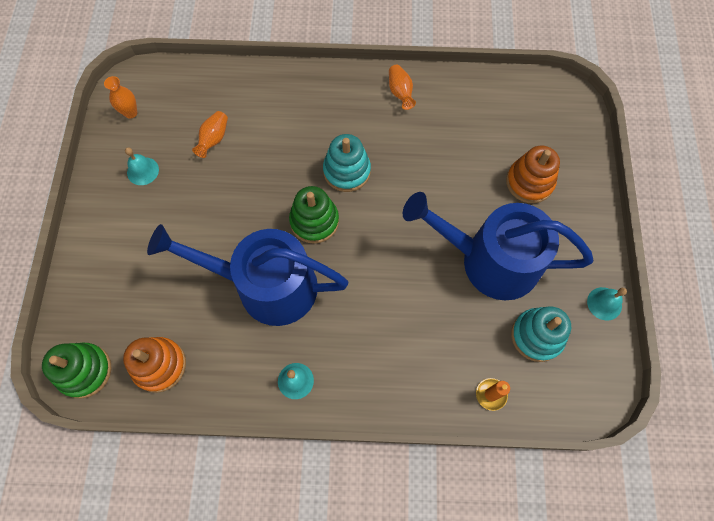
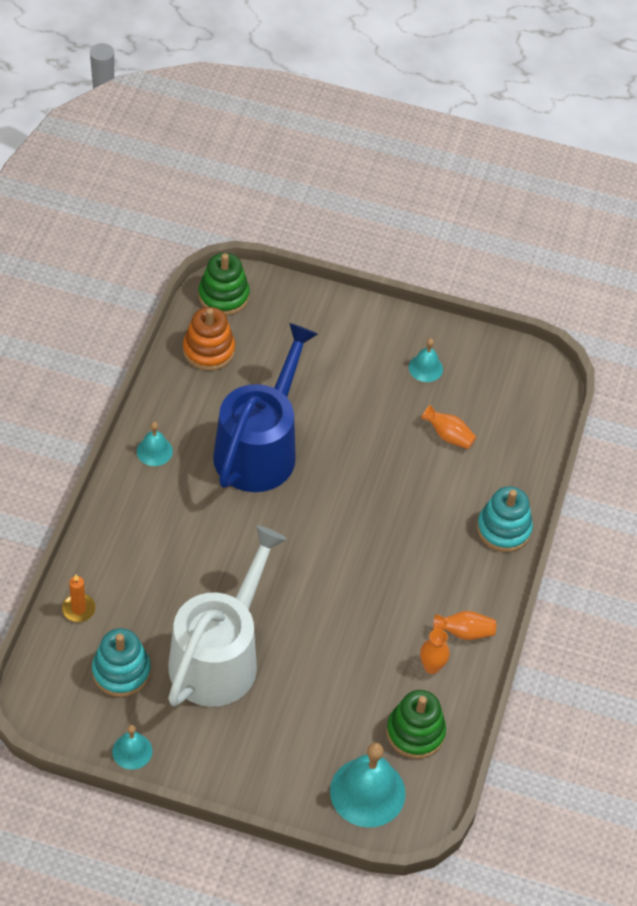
camera: 100 degrees right, 15 degrees down
(131, 113) = (503, 368): orange vase -> orange vase (431, 667)
(314, 221) = (319, 505): green stacking toy -> green stacking toy (415, 732)
(347, 171) = (372, 550): turquoise stacking toy -> turquoise stacking toy (503, 529)
(490, 261) = (219, 656): blue watering can -> white watering can
(529, 182) = (302, 730): orange stacking toy -> none
(559, 127) = (367, 792): none -> turquoise bell

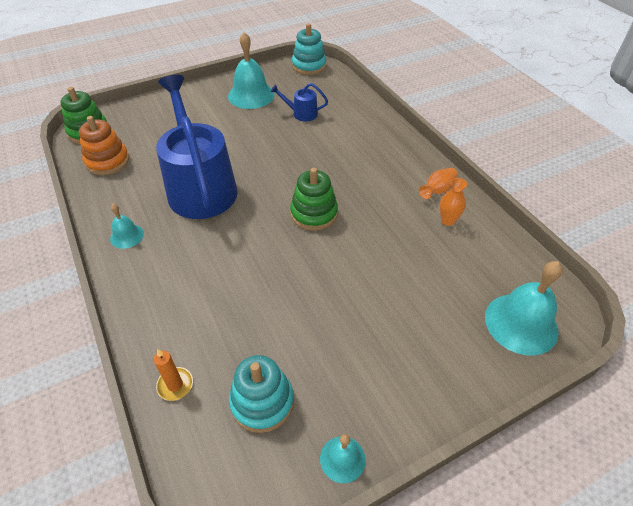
camera: 40 degrees left, 5 degrees down
(219, 656) = (321, 324): white watering can -> none
(415, 732) = (492, 263): green stacking toy -> green stacking toy (314, 214)
(425, 368) = (251, 95): turquoise bell -> turquoise bell, size x1.88
(448, 436) = (301, 114): orange vase -> blue watering can
(503, 529) = (385, 132): turquoise stacking toy -> turquoise stacking toy (309, 66)

